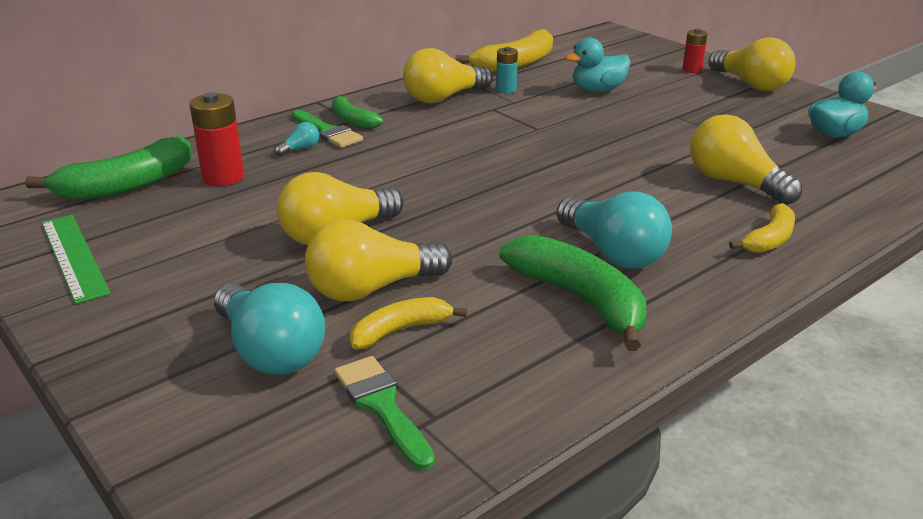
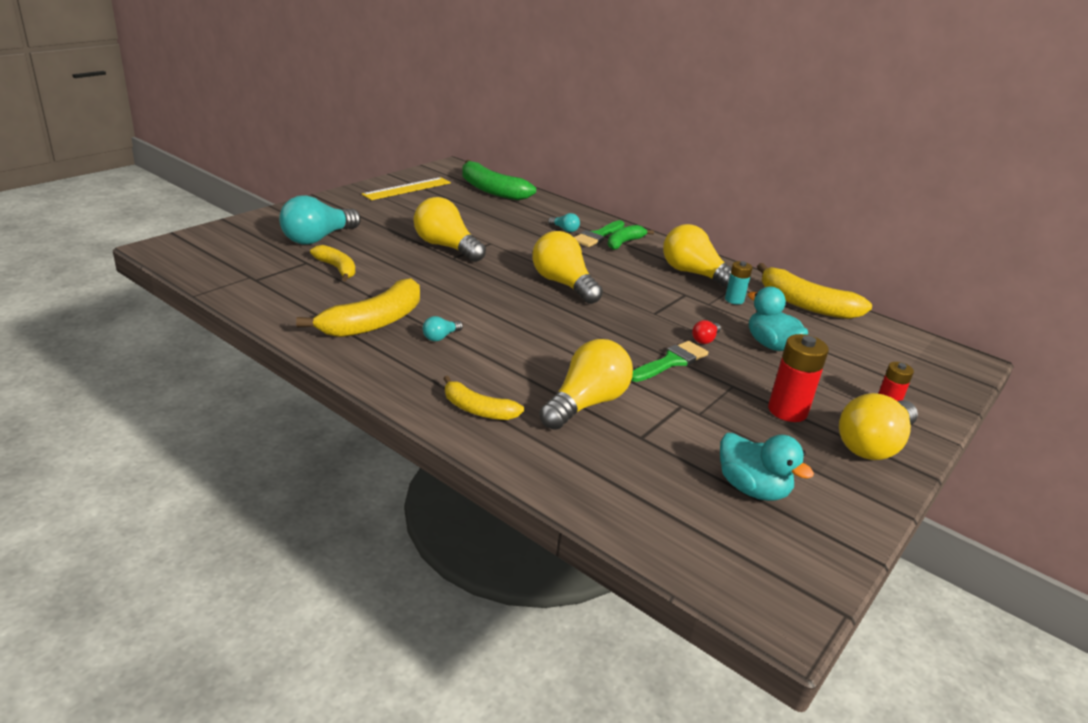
camera: 75 degrees right, 0 degrees up
(74, 256) = (407, 189): green ruler -> yellow ruler
(223, 177) = (512, 212): red battery -> red battery (787, 411)
(372, 289) = (382, 259): yellow light bulb -> yellow light bulb (563, 284)
(382, 406) = (266, 266): green brush -> green brush (671, 362)
(580, 300) = (373, 322): green banana -> yellow banana
(592, 114) = (705, 339): none -> red light bulb
(612, 252) = (440, 337): turquoise light bulb -> turquoise light bulb, size x0.44

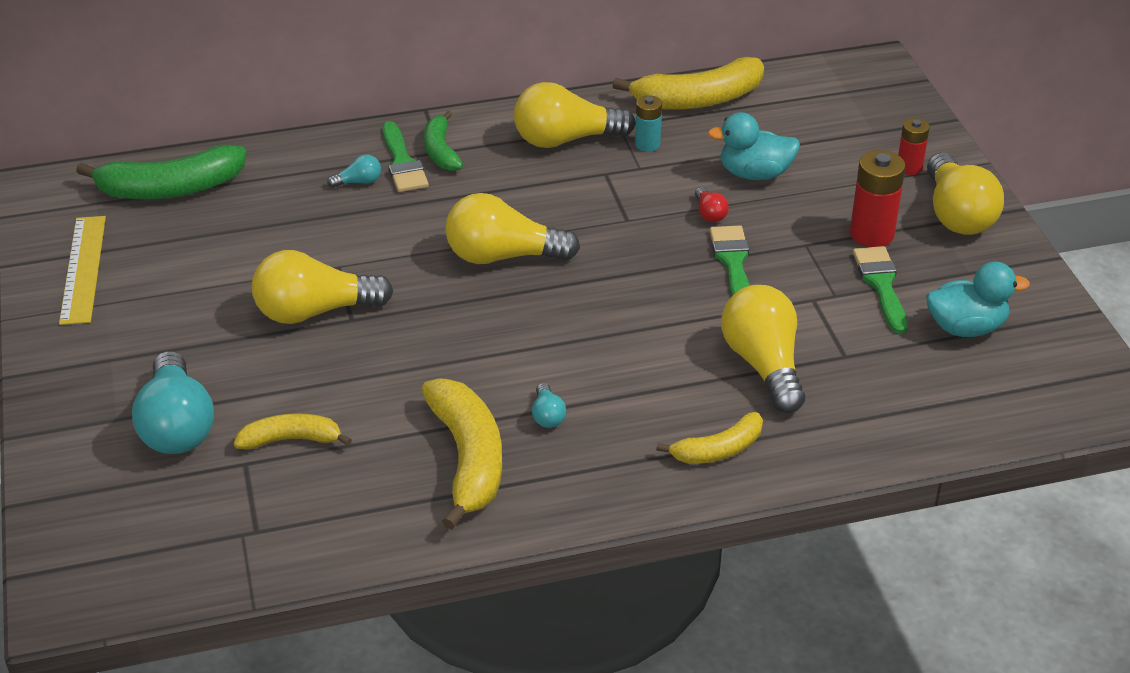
camera: 50 degrees left, 10 degrees up
(740, 431) = (881, 285): none -> green brush

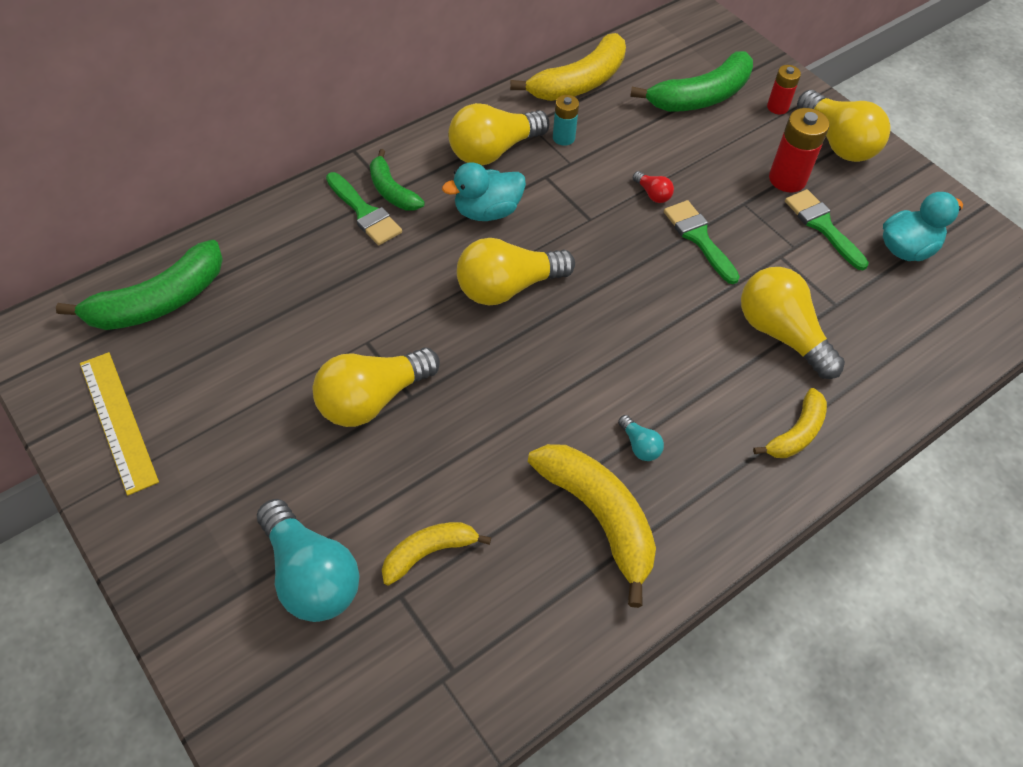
camera: 25 degrees left, 15 degrees up
(358, 182) = (336, 244): turquoise light bulb -> none
(754, 174) = (665, 145): turquoise duck -> turquoise duck (487, 211)
(826, 139) = (700, 97): none -> green banana

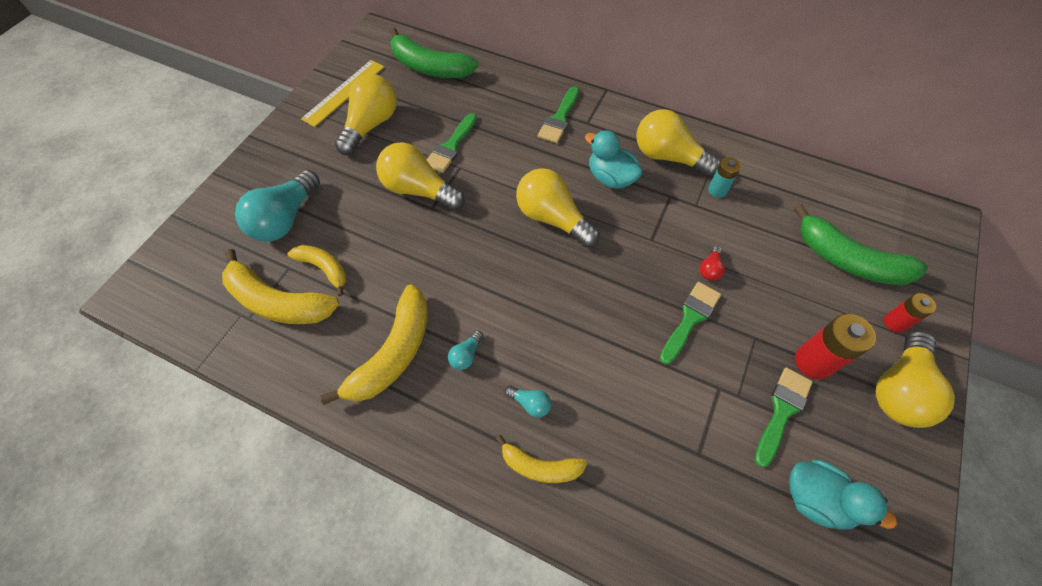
camera: 65 degrees right, 5 degrees up
(325, 337) = (451, 146): none -> green brush
(392, 191) = (588, 123): green banana -> none
(579, 82) = (783, 175): yellow banana -> yellow banana (278, 301)
(725, 411) = (530, 403): none -> turquoise light bulb
(781, 334) = (634, 418): yellow light bulb -> yellow light bulb (371, 125)

